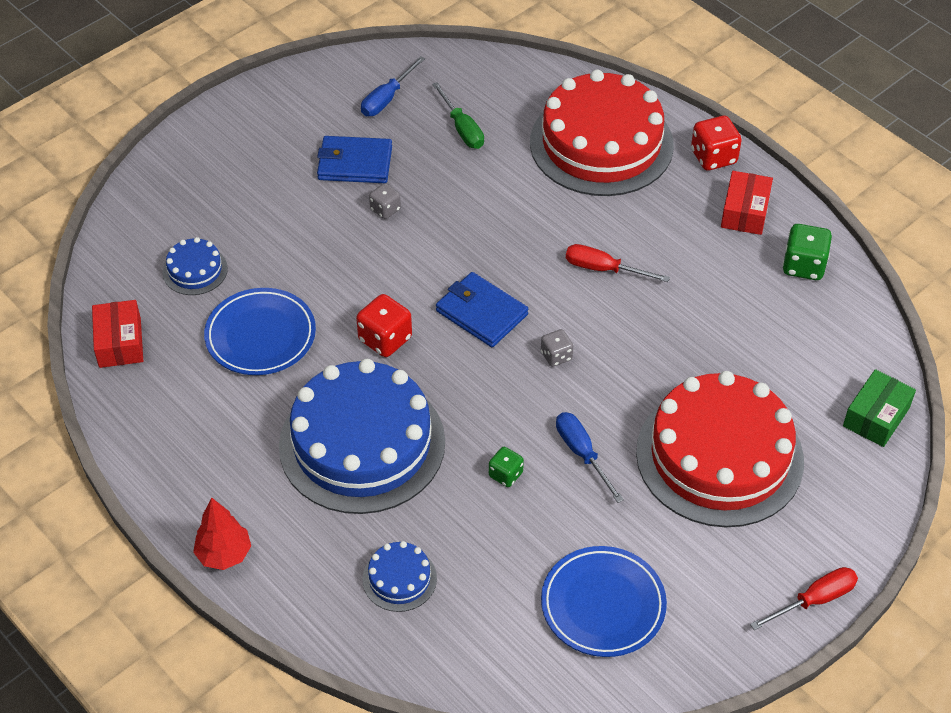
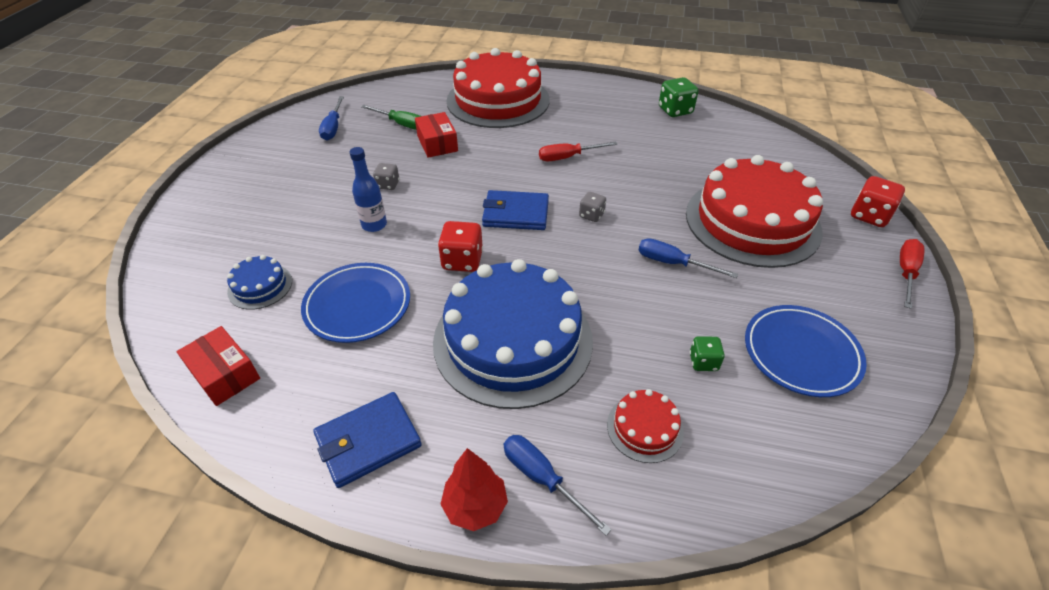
camera: 35 degrees left, 5 degrees down
(287, 565) = (542, 478): none -> blue screwdriver
(336, 254) = (374, 225): none -> blue bottle
(355, 163) = (340, 168): blue wallet -> blue wallet (368, 441)
(399, 579) = (645, 428): blue cake -> red cake
(505, 475) = (639, 304): green dice -> green dice (703, 362)
(713, 157) = (569, 83): red dice -> red dice (869, 216)
(745, 212) = (615, 100): red box -> red box (437, 143)
(876, 417) = (802, 161): green box -> none

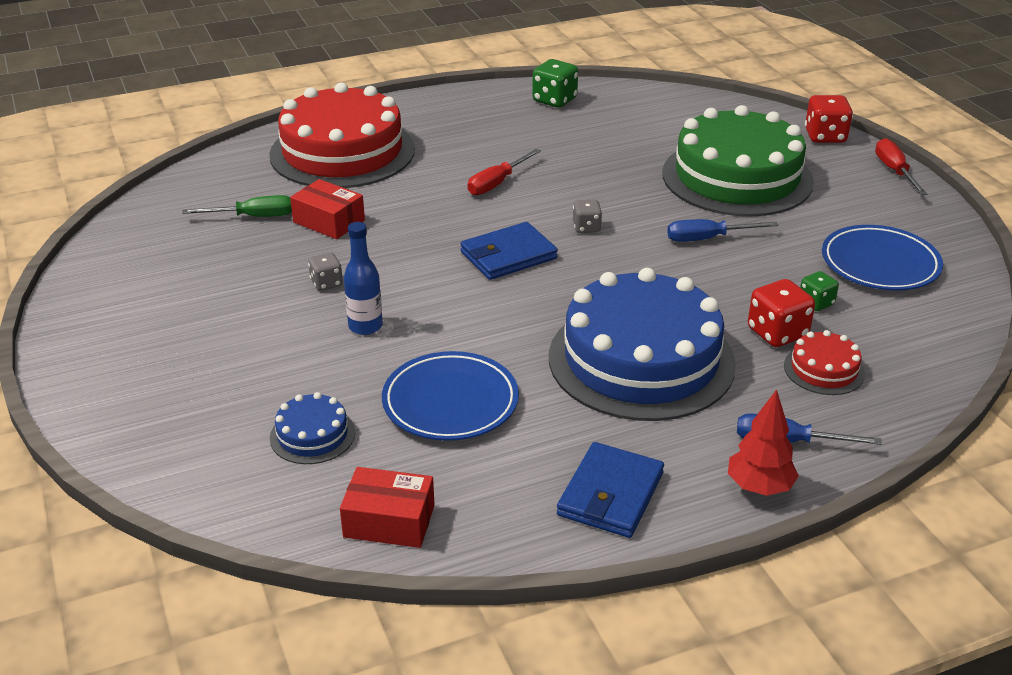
camera: 35 degrees left, 10 degrees down
(333, 127) = (166, 251): blue screwdriver -> none
(462, 261) = (507, 318): red dice -> red dice (777, 333)
(752, 221) = (737, 177): red cake -> green cake

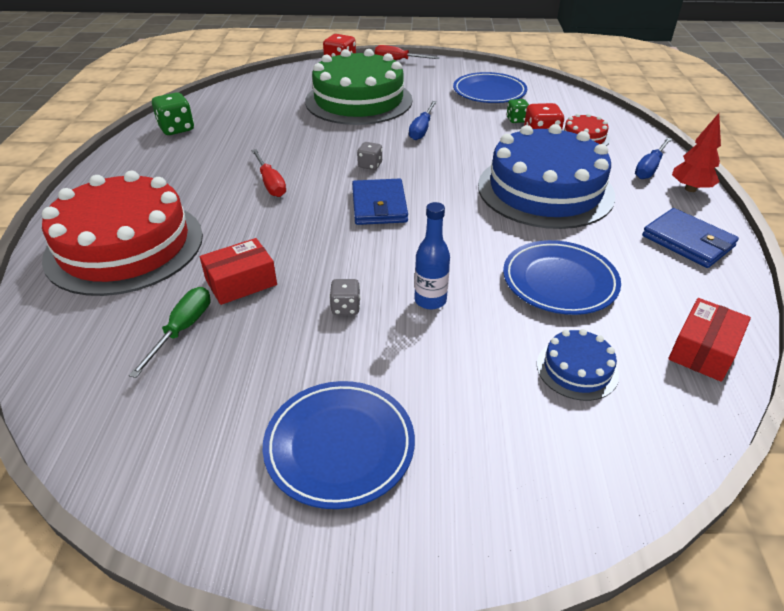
camera: 65 degrees left, 5 degrees up
(162, 327) = (339, 446): none -> blue plate

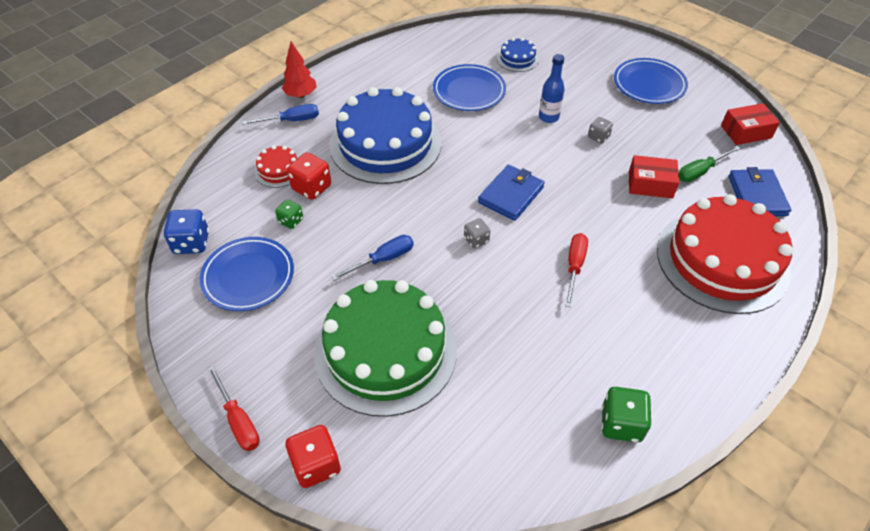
camera: 140 degrees left, 10 degrees up
(550, 89) = (191, 243): none -> blue dice
(688, 241) = (368, 73): blue wallet -> blue wallet (757, 195)
(703, 350) = (453, 38): red box -> red box (746, 132)

